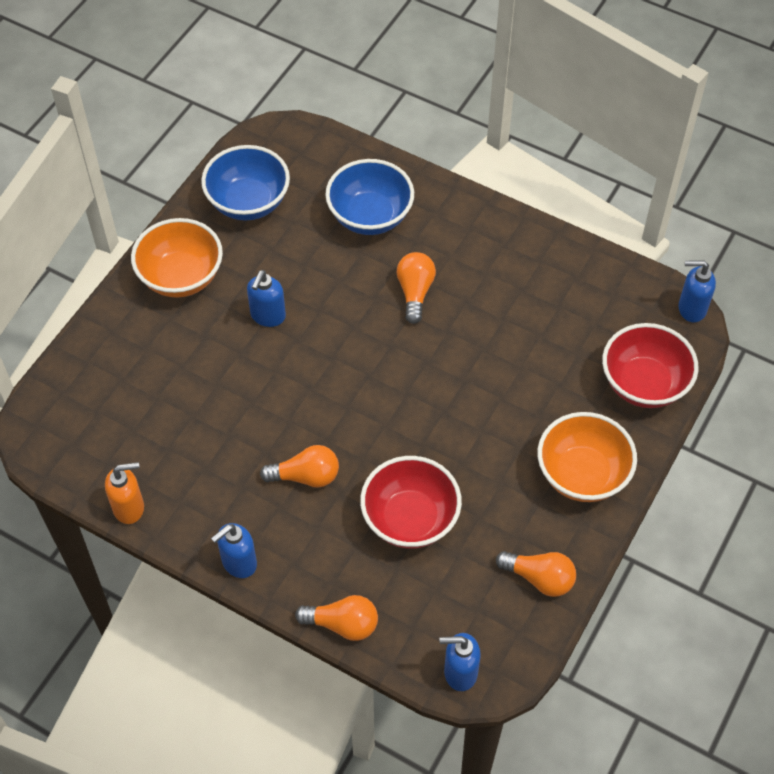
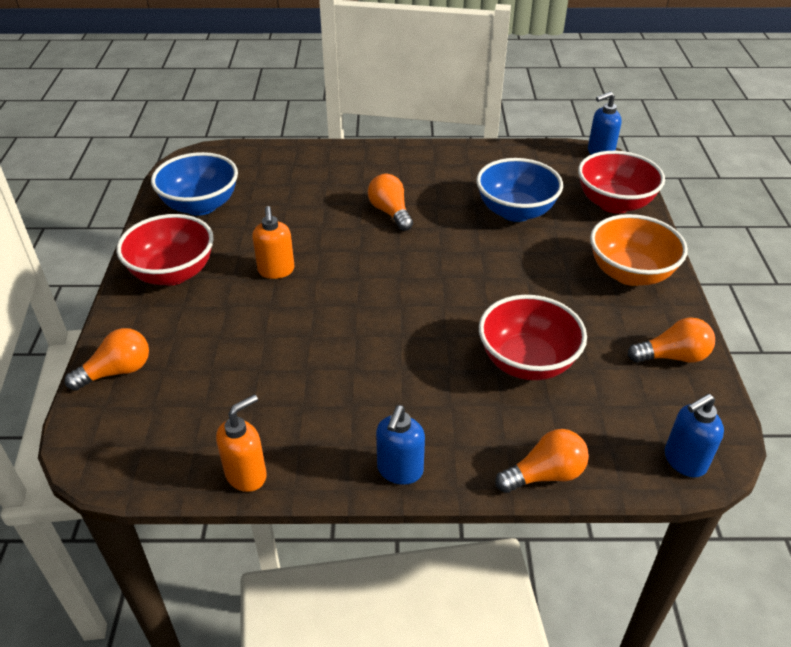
camera: 30 degrees left, 15 degrees down
(181, 277) = (173, 273): orange bowl -> red bowl
(267, 316) = (276, 271): blue soap dispenser -> orange soap dispenser
(306, 476) = (406, 370): orange light bulb -> orange light bulb (117, 371)
(370, 216) = (313, 181): blue bowl -> blue bowl (515, 211)

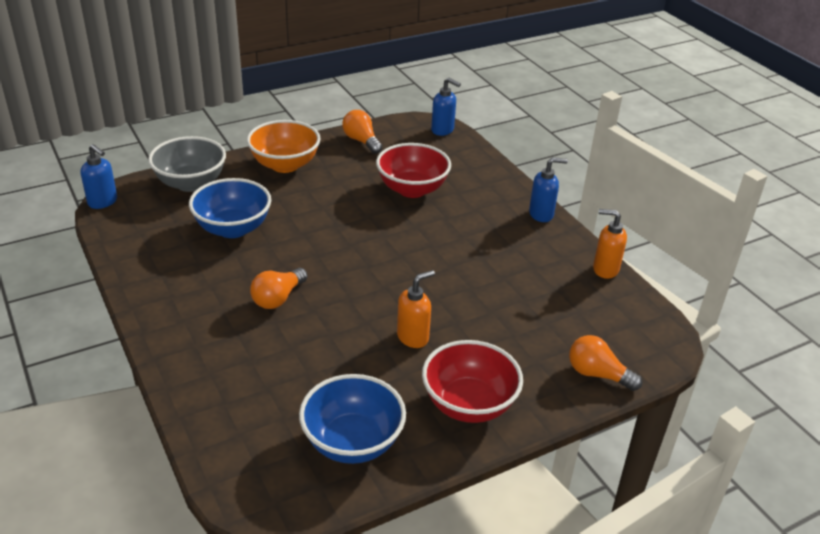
camera: 120 degrees left, 5 degrees down
(545, 474) = (494, 168): orange light bulb -> none
(614, 203) = (191, 183): red bowl -> grey bowl

